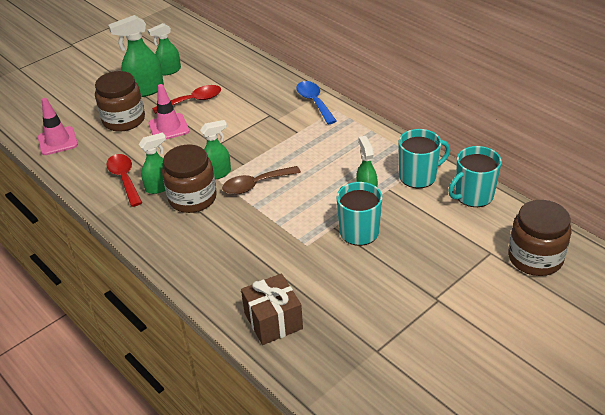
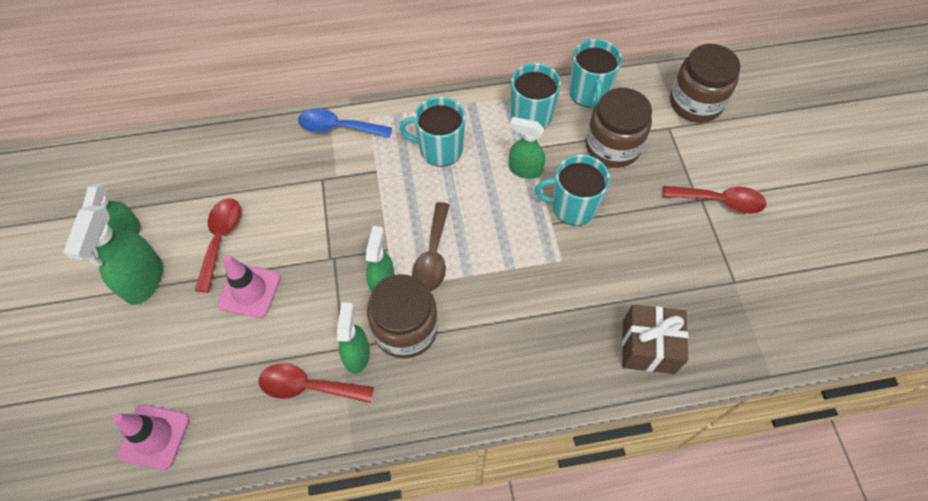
camera: 60 degrees left, 20 degrees up
(124, 120) = (184, 334): brown jar -> brown jar (612, 146)
(342, 149) = (439, 149): none -> turquoise mug
(448, 312) = (720, 201): none -> red spoon

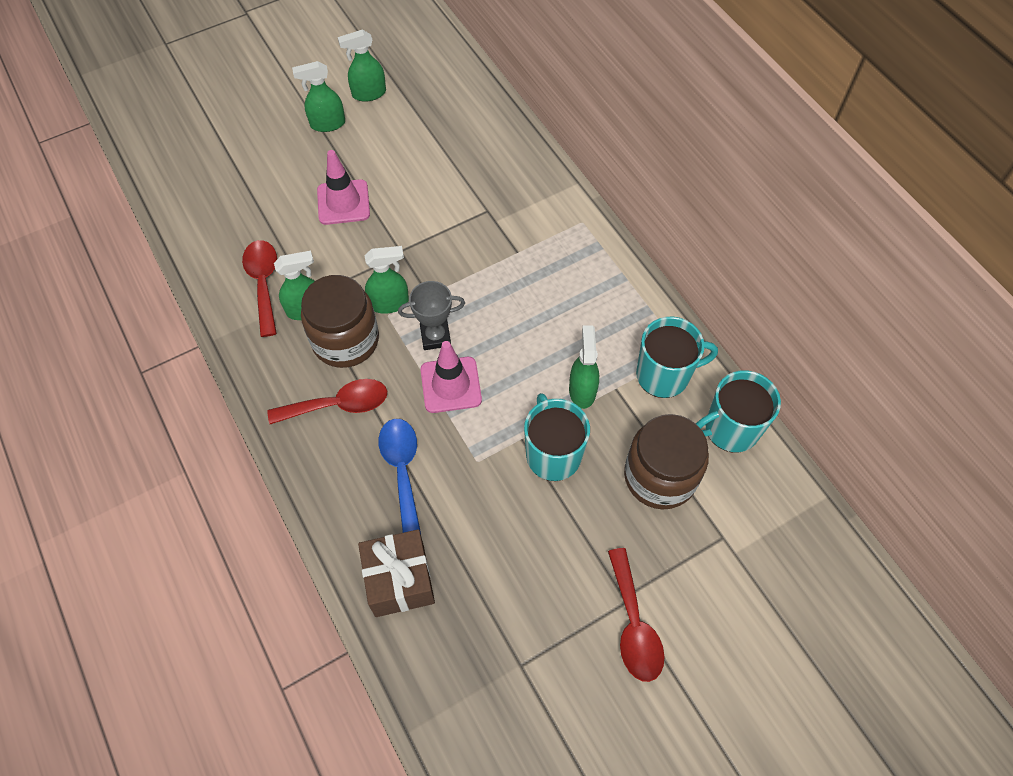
camera: 70 degrees right, 0 degrees up
(143, 280) = (327, 124): green spray bottle -> green spray bottle, size x0.66
(154, 437) = (190, 193): pink traffic cone -> pink traffic cone (451, 385)
(221, 239) = (388, 159): red spoon -> red spoon (339, 405)
(338, 127) = (556, 200): blue spoon -> blue spoon (402, 469)
(433, 256) = (435, 336): brown spoon -> grey trophy
(439, 149) = (571, 299): turquoise mug -> none
(695, 103) = (782, 562): brown jar -> none

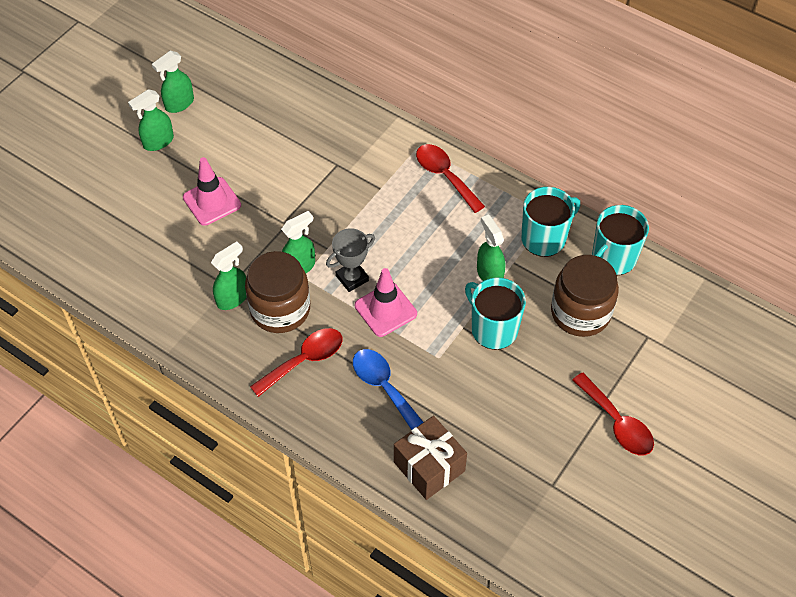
camera: 25 degrees left, 5 degrees down
(263, 283) = (183, 291): red spoon -> red spoon (444, 176)

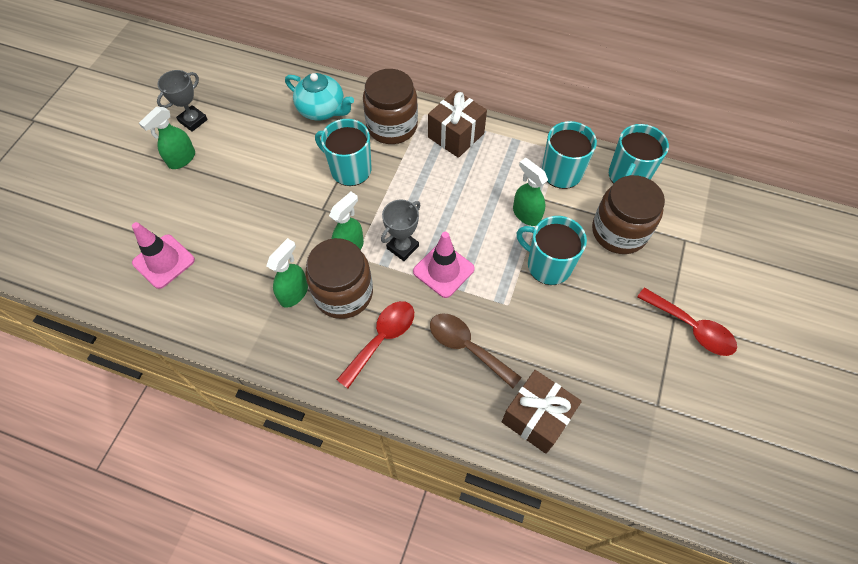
camera: 15 degrees left, 5 degrees up
(179, 104) = (193, 120): green spray bottle -> grey trophy
(212, 201) = (248, 204): pink traffic cone -> pink traffic cone (164, 261)
(313, 120) = (322, 110): none -> turquoise teapot
(323, 188) = (350, 169): none -> turquoise mug
(380, 152) = (392, 126): none -> brown jar
(384, 387) = (466, 347): blue spoon -> brown spoon
(444, 176) = (456, 135): red spoon -> brown gift

